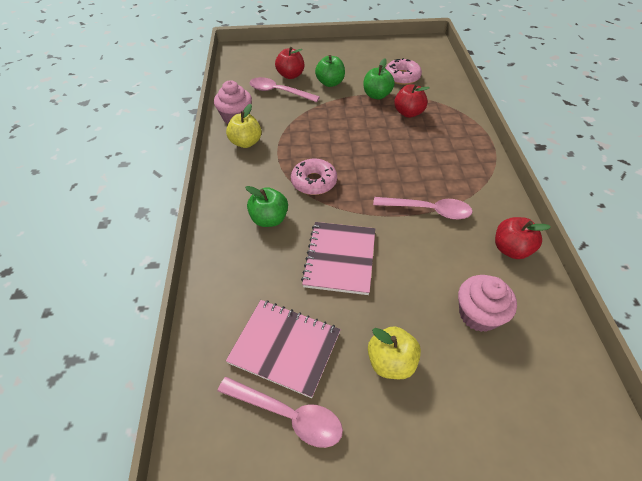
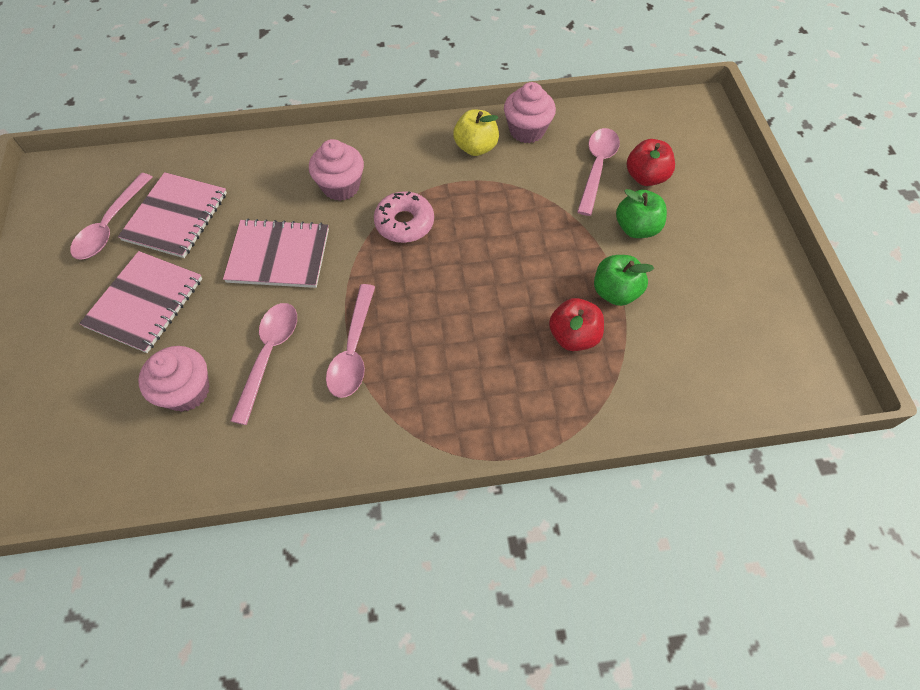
camera: 85 degrees right, 10 degrees up
(269, 219) = (341, 186): green apple -> pink cupcake
(391, 362) = (145, 303): yellow apple -> pink notebook
(402, 77) = (681, 330): pink donut -> none
(437, 260) = (269, 355): none -> pink spoon
(511, 249) = (280, 445): red apple -> none

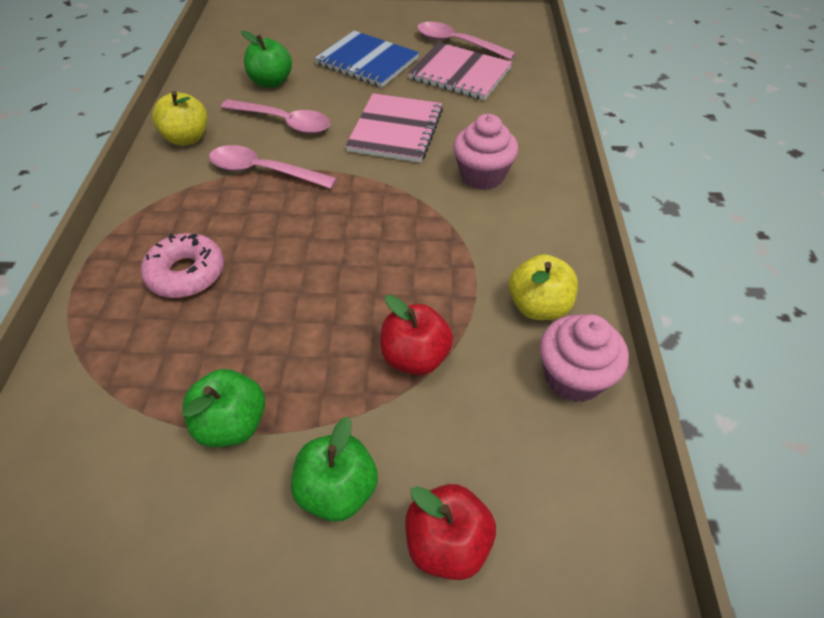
camera: 100 degrees right, 10 degrees down
(145, 303) = (367, 61): pink notebook -> blue notebook
(187, 391) = (271, 82): pink cupcake -> green apple
(304, 442) = (187, 138): none -> yellow apple
(404, 223) = (415, 221): pink donut -> pink donut (186, 273)
(573, 336) = (189, 356): red apple -> red apple (415, 357)
(597, 168) = (480, 463): pink spoon -> none

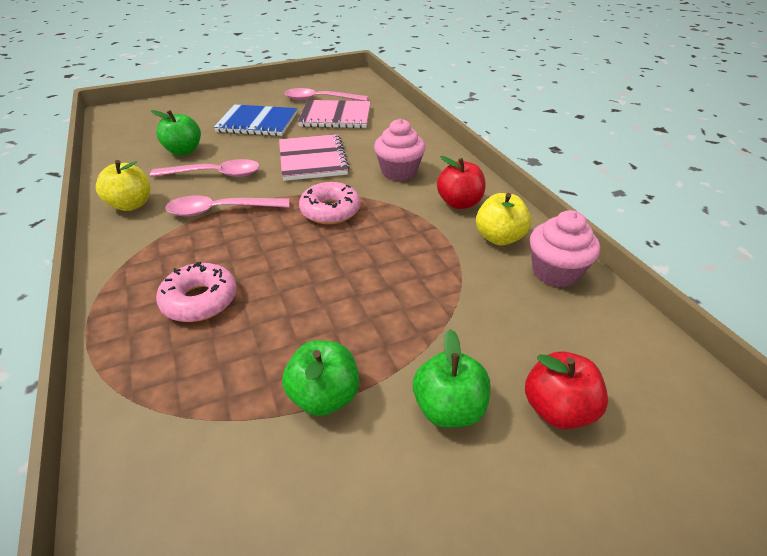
camera: 25 degrees left, 10 degrees down
(372, 206) = (330, 211): none -> pink donut
(415, 357) = (438, 296): red apple -> red apple (459, 203)

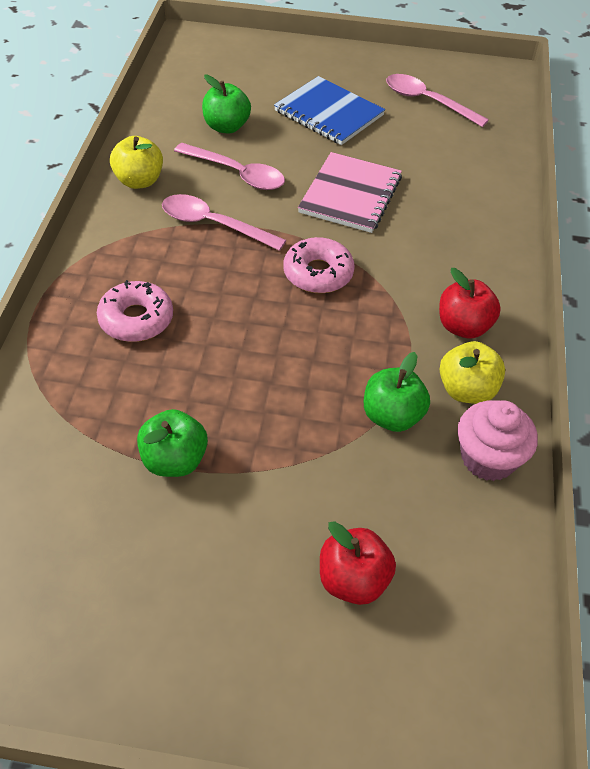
camera: 30 degrees right, 10 degrees up
(335, 116) = (425, 138): pink notebook -> none
(399, 172) = (432, 253): pink cupcake -> none
(448, 408) = (263, 526): green apple -> green apple (392, 416)

